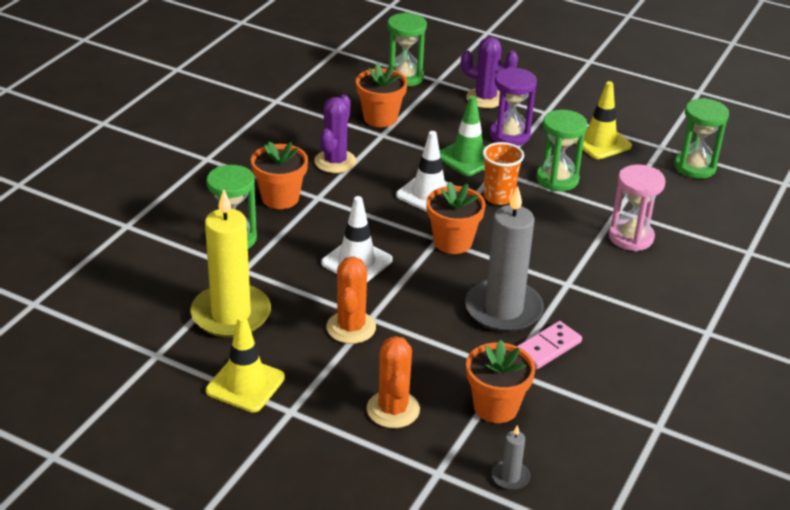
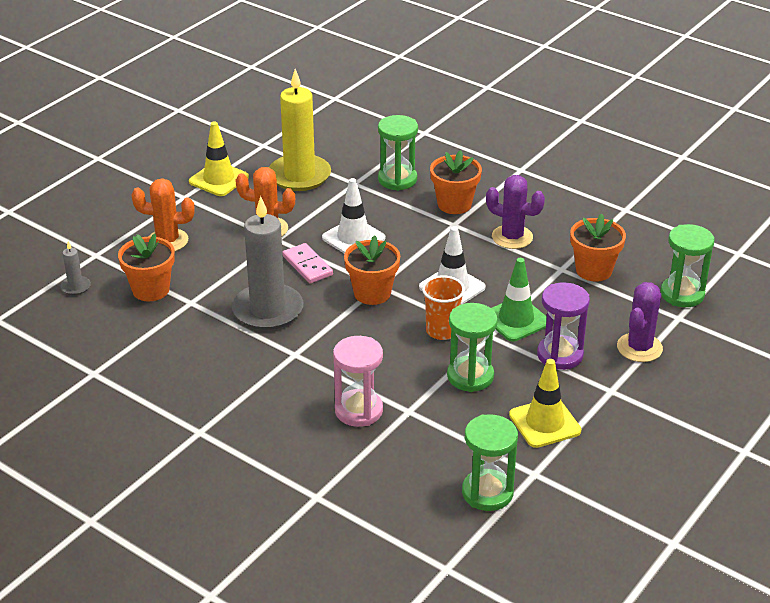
camera: 100 degrees right, 0 degrees up
(547, 347) = (210, 328): pink domino -> pink domino (307, 265)

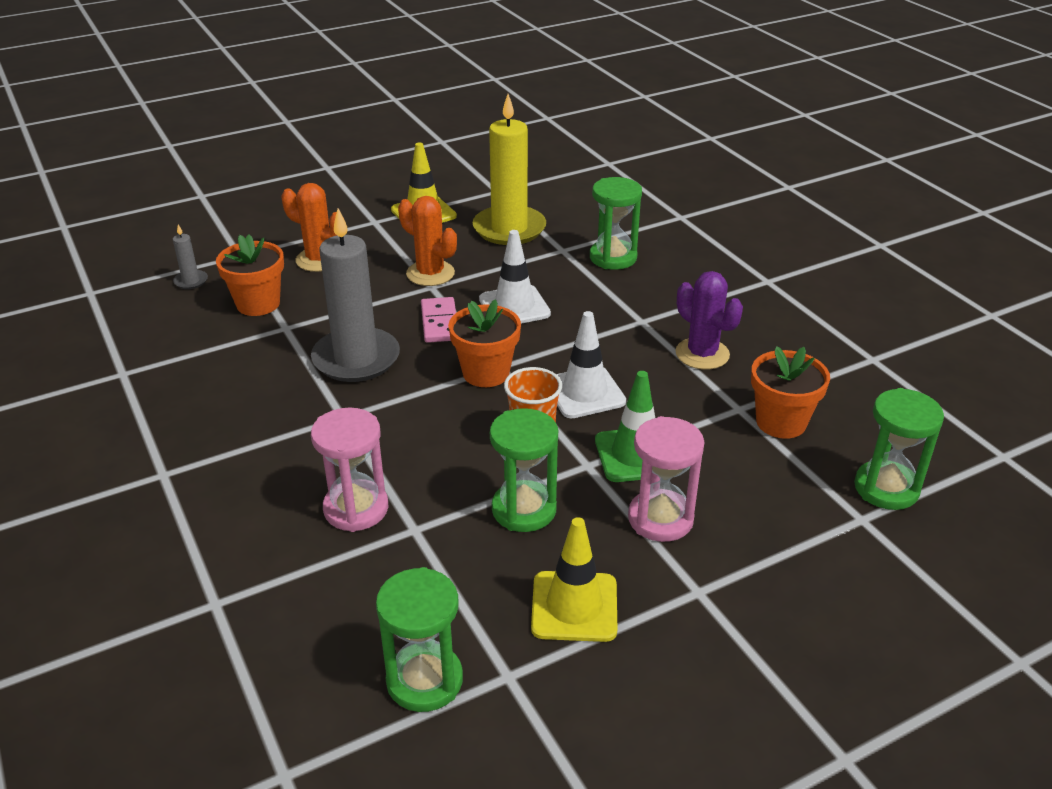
camera: 25 degrees right, 0 degrees up
(454, 204) = (658, 299): orange flower pot -> none
(560, 355) = (660, 519): purple hourglass -> pink hourglass
(639, 348) = (778, 544): purple cactus -> none

